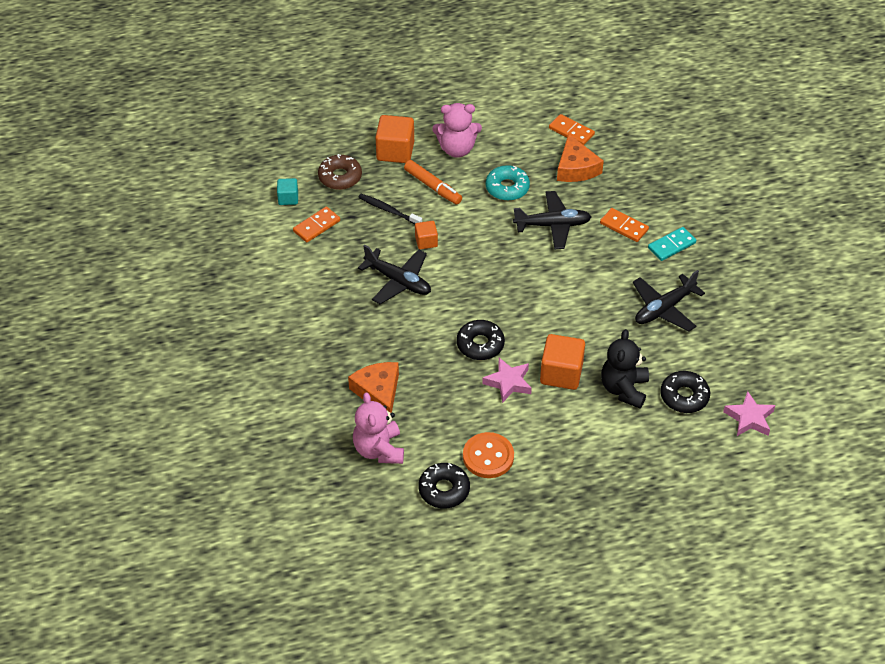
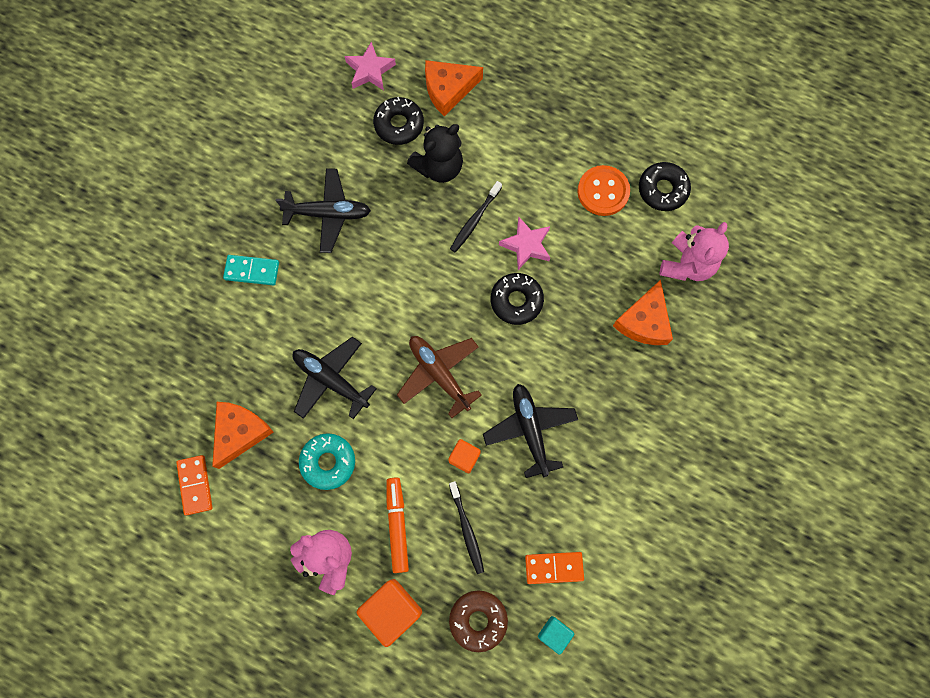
camera: 140 degrees left, 25 degrees up
(488, 272) = (439, 374): none -> brown plane
(561, 373) = (475, 220): orange cube -> black toothbrush
(624, 226) = (270, 325): orange domino -> none
(678, 447) = (448, 89): none -> orange cheese

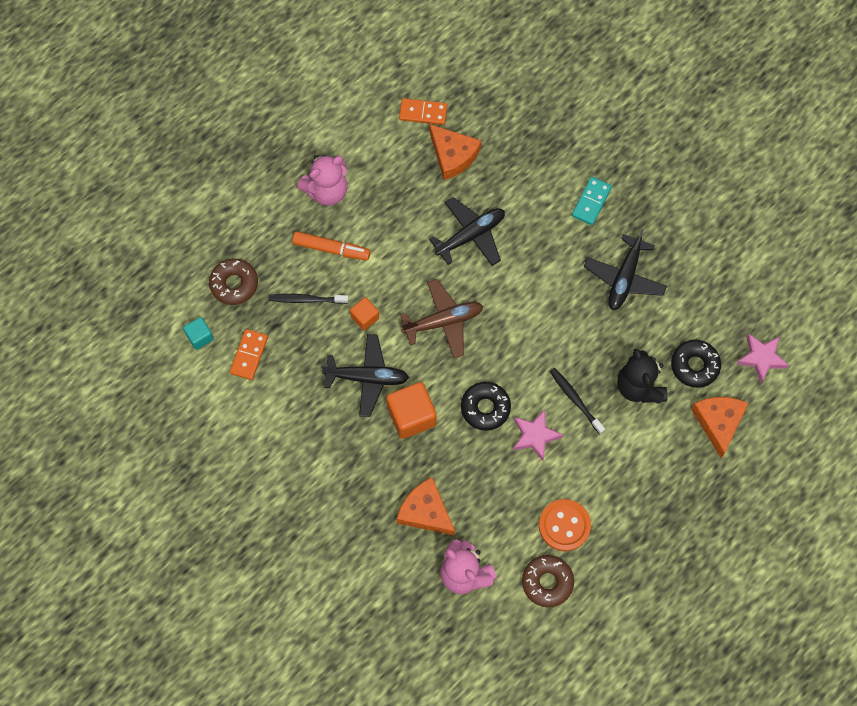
camera: 110 degrees right, 5 degrees down
(328, 462) = (402, 213): turquoise donut -> none
(392, 610) = (268, 224): orange cube -> orange cube (411, 416)
(662, 190) = (547, 582): black donut -> brown donut

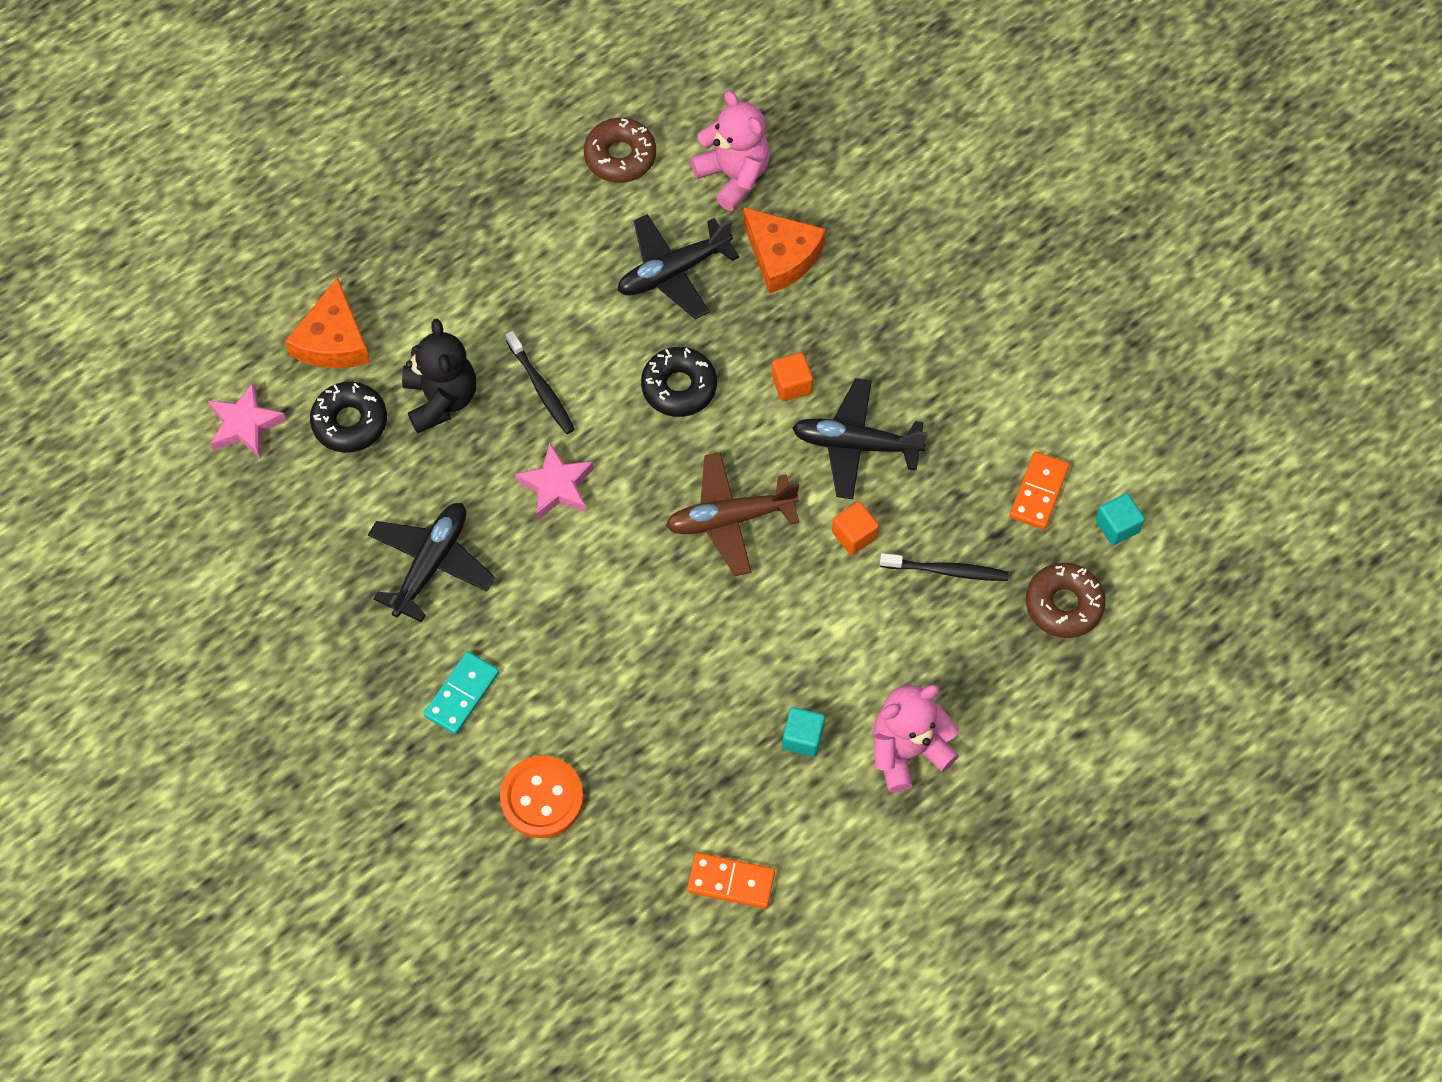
camera: 175 degrees left, 5 degrees down
(331, 249) = (903, 649): orange marker -> none
(388, 193) = (803, 737): none -> turquoise cube
(411, 416) = (791, 385): orange cube -> orange cube, size x0.56
(453, 155) = (686, 796): orange cheese -> none
(471, 235) = (671, 653): black plane -> black plane (673, 272)
(535, 436) = (610, 343): pink star -> pink star (557, 486)
(564, 525) = (585, 223): orange button -> orange button (542, 798)

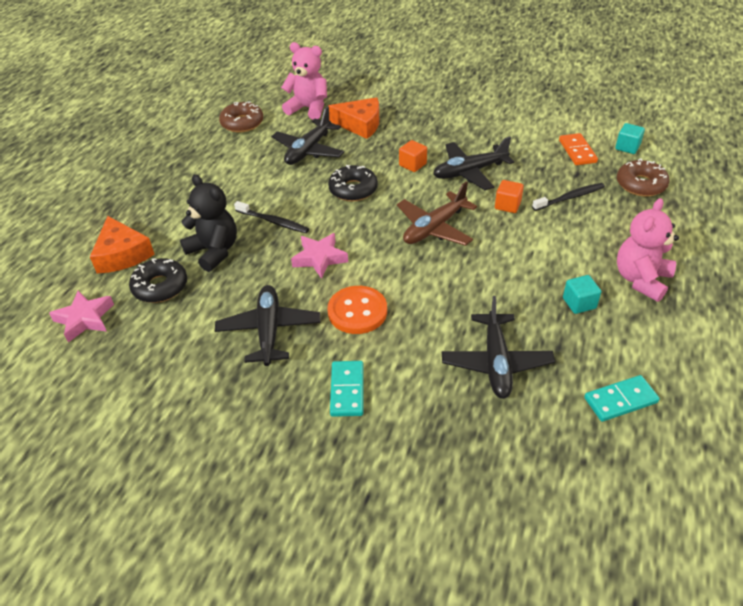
camera: 30 degrees left, 20 degrees down
(542, 798) = (454, 421): orange button -> orange button (357, 311)
(641, 756) = (496, 362): none -> black plane
(731, 881) = (620, 400): orange domino -> turquoise domino

